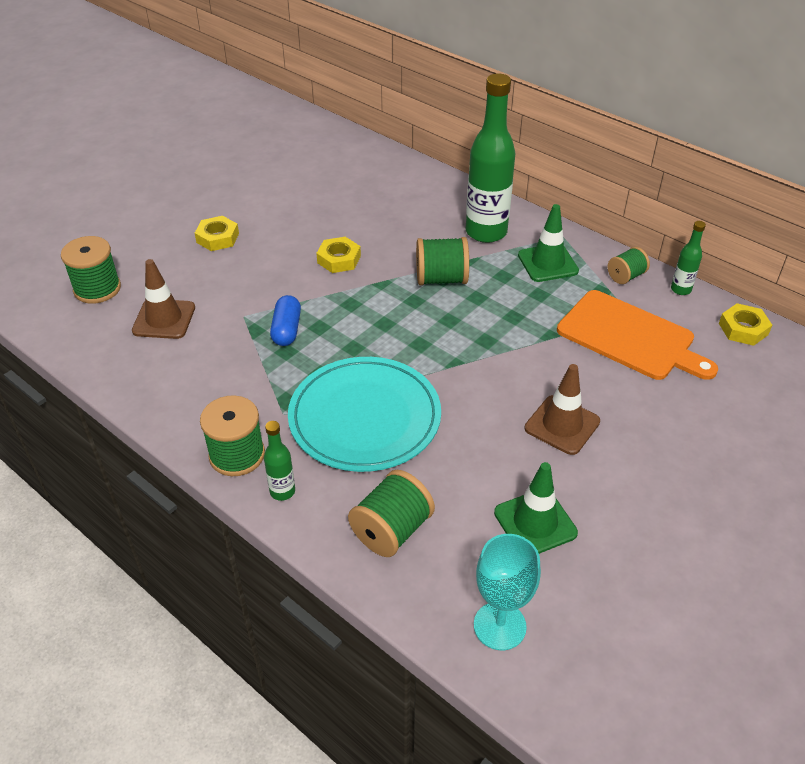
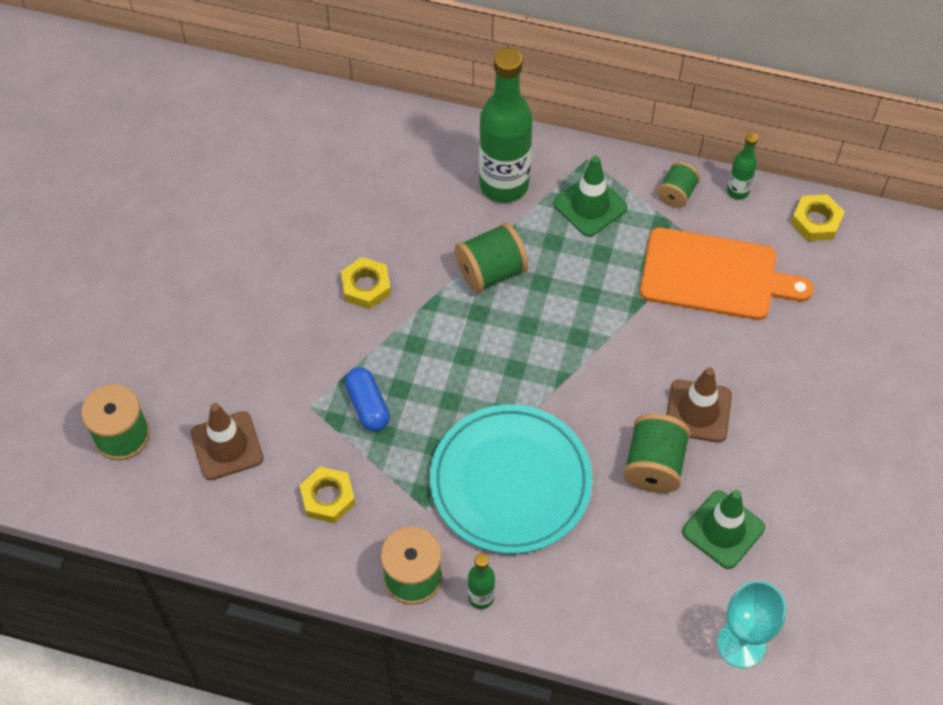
camera: 25 degrees left, 15 degrees up
(218, 238) = (210, 308): yellow nut -> yellow nut (328, 498)
(391, 530) = (603, 593): green spool -> green spool (654, 465)

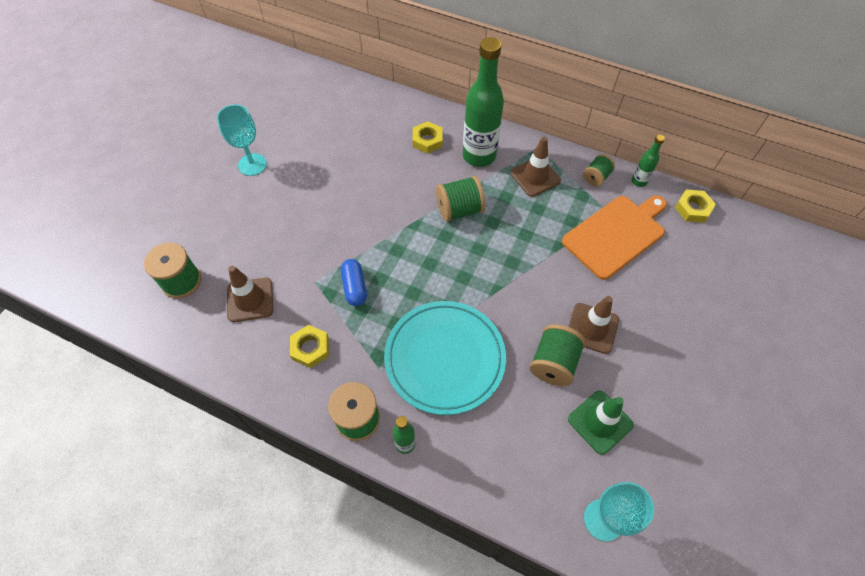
camera: 10 degrees right, 0 degrees up
(172, 247) = (252, 164): none -> turquoise goblet
(366, 287) = (372, 207): yellow nut -> yellow nut (427, 140)
(590, 206) = (535, 177): green traffic cone -> brown traffic cone
(714, 275) = (616, 234): orange cutting board -> orange cutting board turned 60 degrees counterclockwise

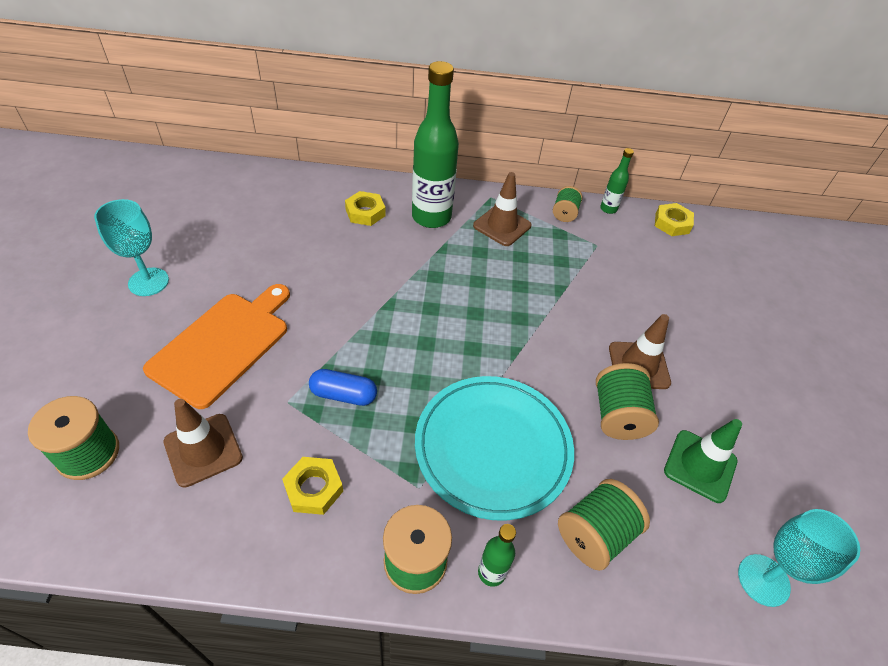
camera: 25 degrees left, 10 degrees down
(354, 287) = (343, 395): blue capsule -> blue capsule turned 45 degrees counterclockwise
(459, 210) = (434, 277): green spool -> green spool (595, 535)
(616, 234) = (613, 264): orange cutting board -> orange cutting board (223, 345)

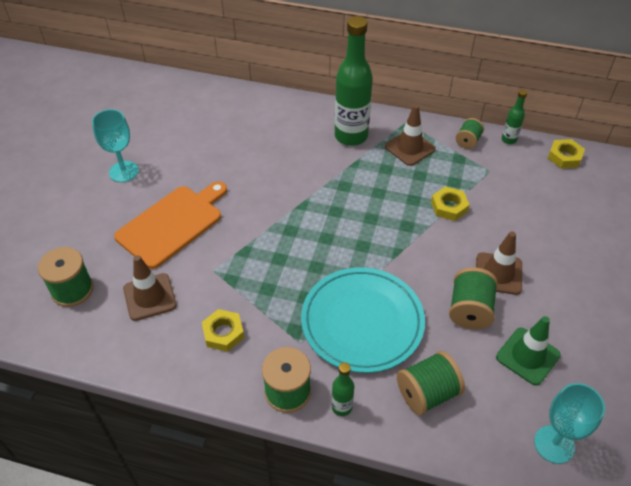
camera: 15 degrees right, 0 degrees up
(343, 395) = (255, 270): blue capsule -> none
(365, 212) = (297, 128): yellow nut -> yellow nut (449, 207)

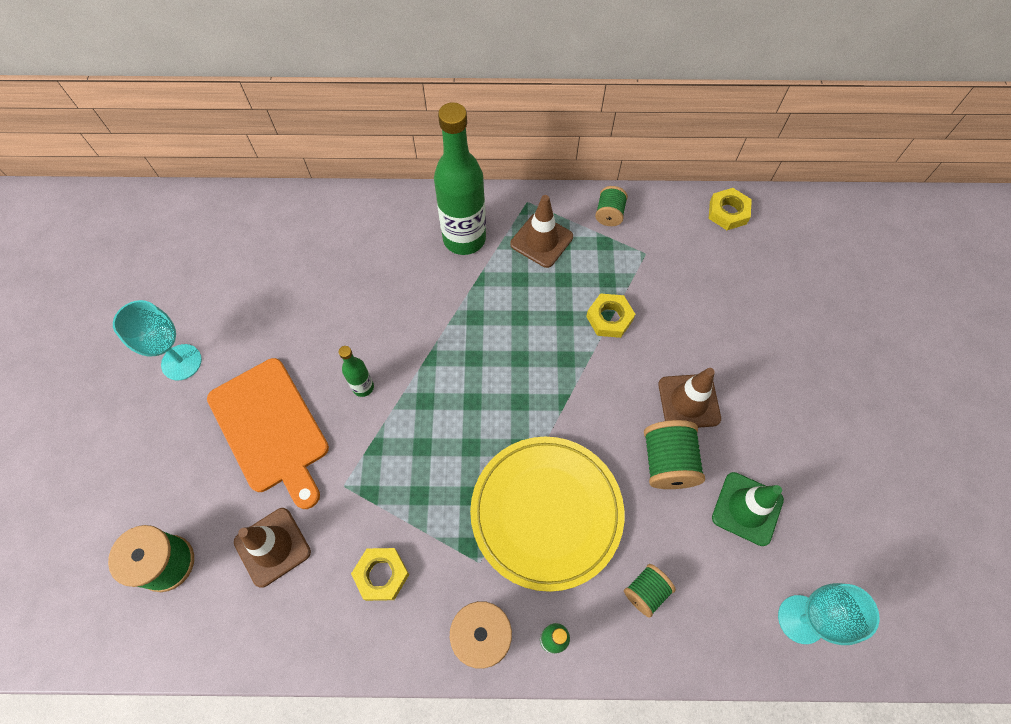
camera: 15 degrees left, 15 degrees up
(172, 224) = (270, 428): orange cutting board -> orange cutting board turned 120 degrees clockwise
(362, 322) = (546, 512): turquoise plate -> yellow plate
(427, 393) = (646, 592): green spool -> green spool, size x0.62
(509, 140) = (657, 201): green bottle -> green bottle (363, 387)

